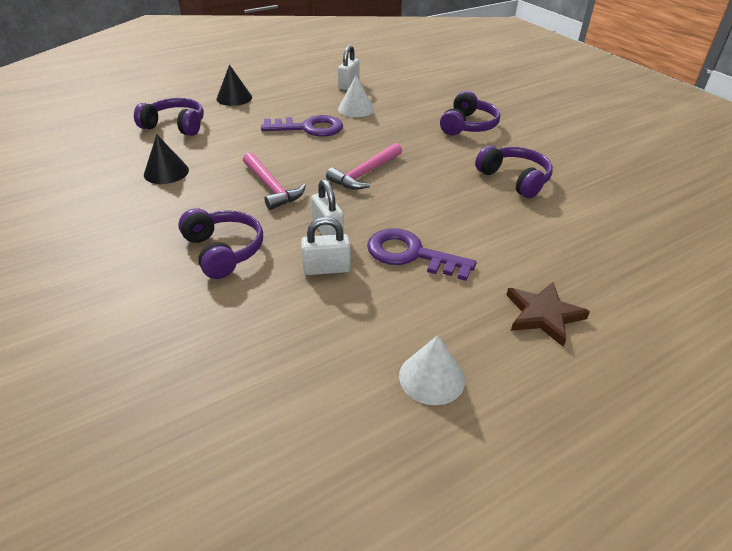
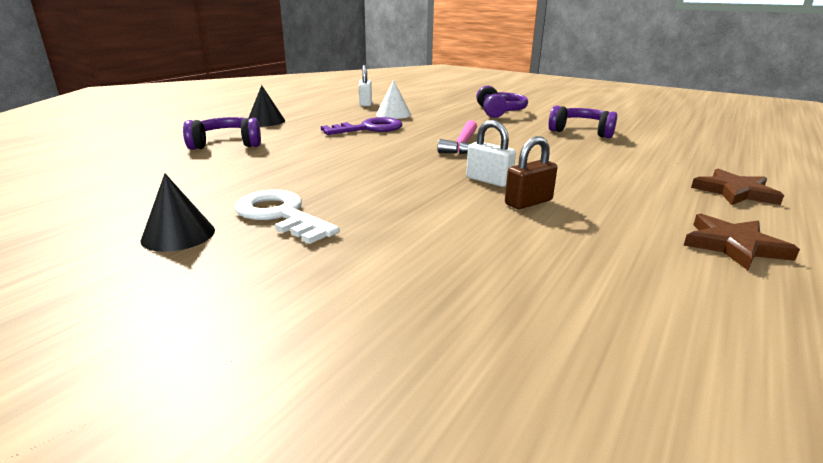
camera: 25 degrees left, 15 degrees down
(132, 227) = (280, 215): none -> white key
(166, 172) = (262, 173): black cone -> black cone (178, 235)
(223, 251) = (411, 211): purple headphones -> none
(271, 187) = (391, 165): pink hammer -> none
(326, 268) = (528, 202): white padlock -> brown padlock
(411, 254) = (582, 181): purple key -> none
(431, 377) = (733, 245): white cone -> brown star

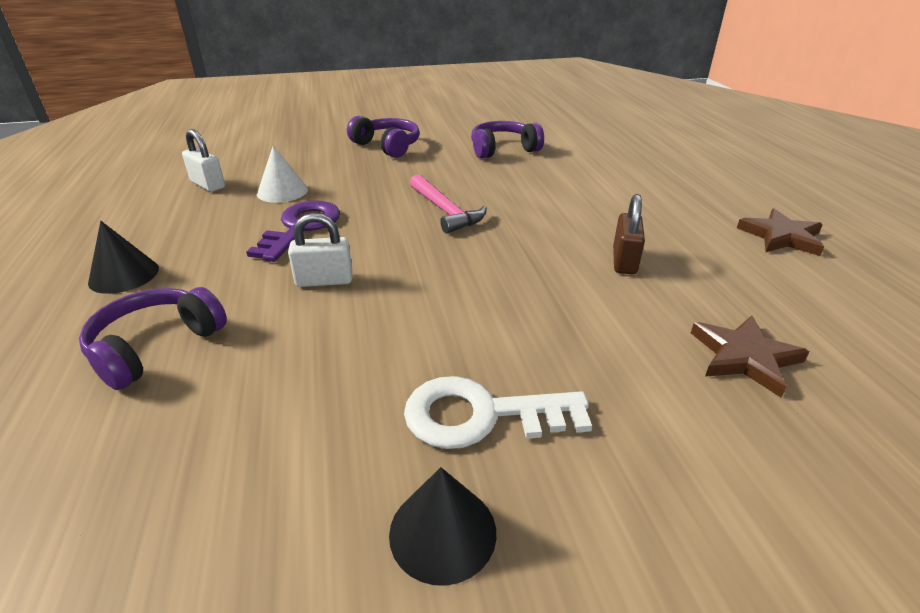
camera: 45 degrees left, 10 degrees up
(488, 180) = (553, 250): white padlock -> white padlock (324, 280)
(735, 192) = (699, 181): brown star -> brown star (744, 357)

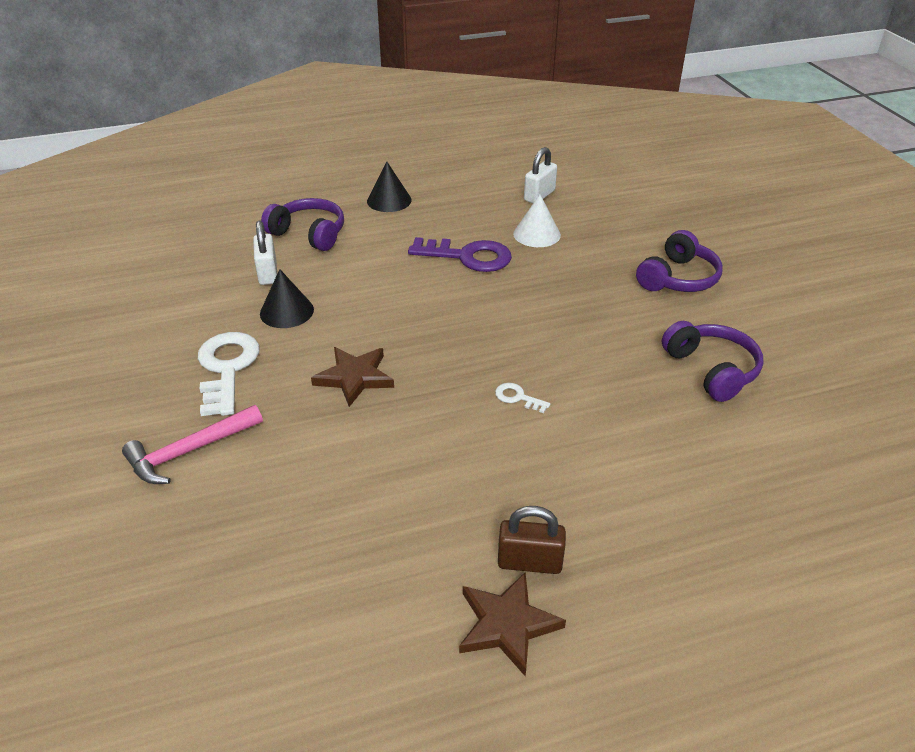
camera: 85 degrees right, 5 degrees up
(324, 280) = (385, 282): white padlock -> white padlock (268, 273)
(442, 532) = (145, 358): black cone -> black cone (287, 311)
(445, 211) = (518, 333): pink hammer -> pink hammer (190, 451)
(536, 217) = (518, 398): none -> white key
(624, 261) = (429, 459): brown padlock -> brown padlock (529, 562)
(744, 357) = (269, 521): brown star -> brown star (355, 377)

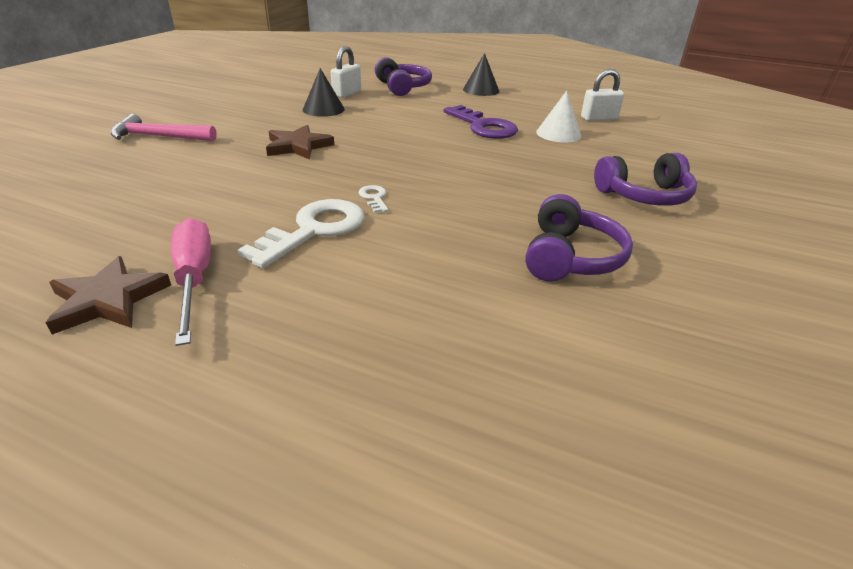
camera: 40 degrees right, 5 degrees down
(227, 368) = (246, 117): white key -> white key (314, 230)
(529, 562) = (194, 279): brown padlock -> pink screwdriver

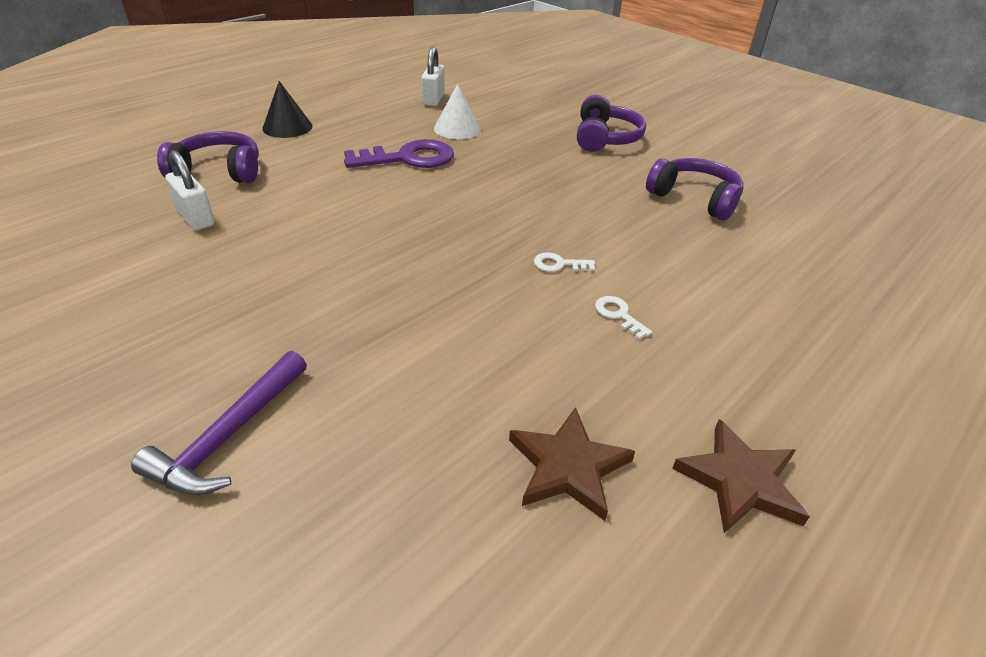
camera: 70 degrees left, 5 degrees up
(159, 137) = (229, 435): pink hammer -> purple hammer
(194, 279) = (703, 410): pink screwdriver -> none
(298, 146) = (379, 292): brown star -> brown star (568, 466)
(314, 230) = (618, 315): white key -> white key, size x0.45
(323, 109) = (247, 249): black cone -> none

